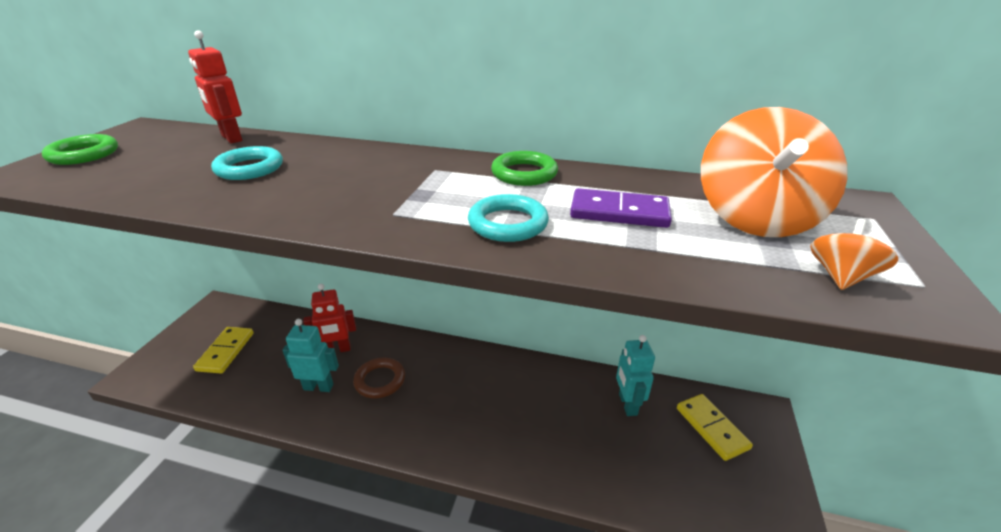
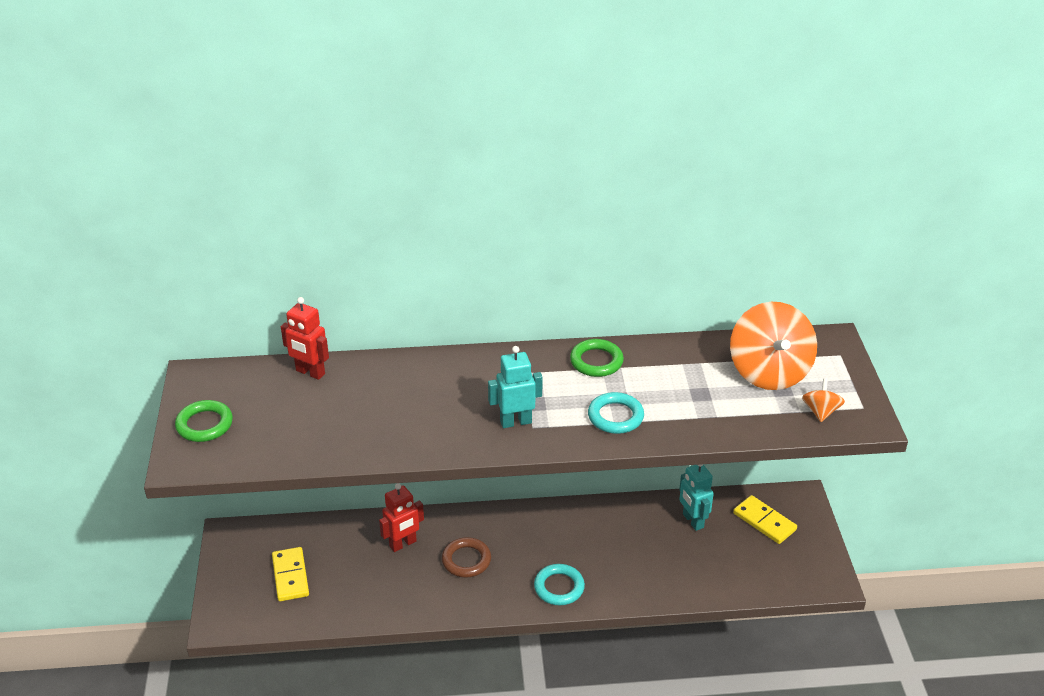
camera: 20 degrees left, 5 degrees up
(249, 168) = (375, 406): turquoise ring -> turquoise ring (559, 587)
(318, 387) = (413, 581): turquoise robot -> turquoise robot (515, 422)
(619, 212) = (682, 388): purple domino -> none

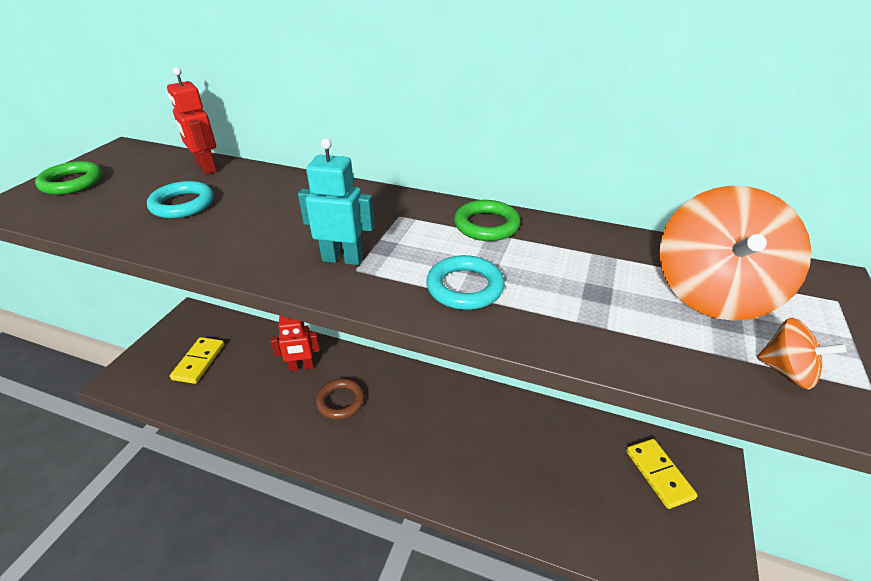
camera: 25 degrees right, 0 degrees up
(559, 587) = (404, 463): turquoise ring -> turquoise ring (182, 204)
(692, 521) = (577, 443): turquoise robot -> none
(820, 412) = (786, 371): orange spinning top -> orange spinning top turned 90 degrees clockwise

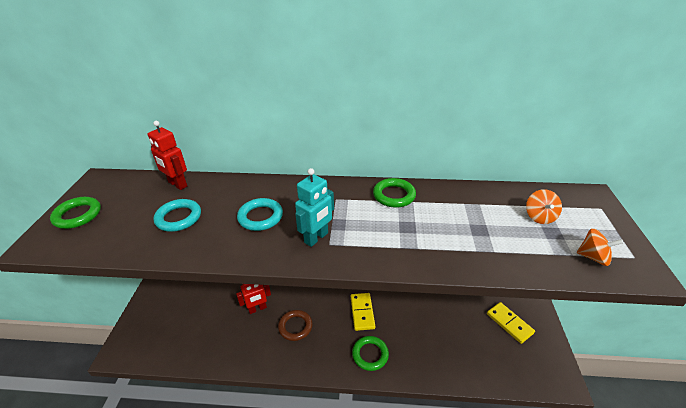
camera: 15 degrees left, 0 degrees up
(199, 362) = (178, 323): yellow domino -> yellow domino (362, 312)
(342, 259) = (316, 238): turquoise robot -> turquoise robot turned 135 degrees clockwise
(427, 463) = (370, 354): none -> green ring
(465, 287) = (402, 242): turquoise ring -> turquoise ring (260, 217)
(713, 293) = (539, 217): orange spinning top -> orange spinning top, size x0.46

